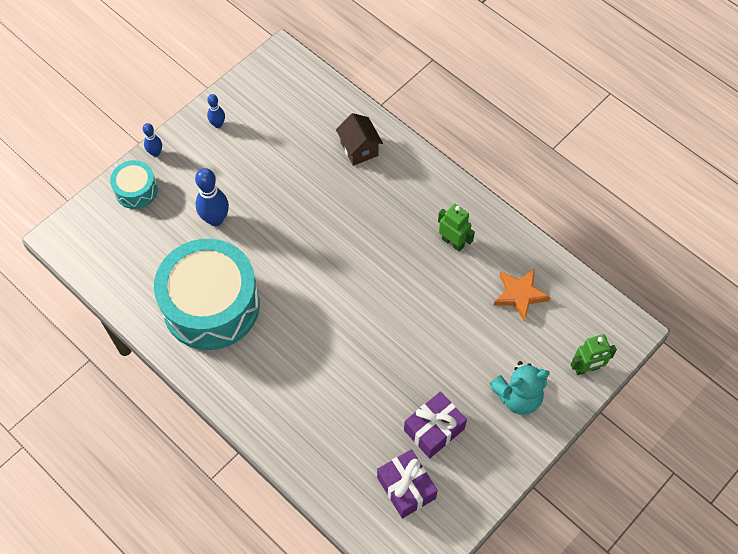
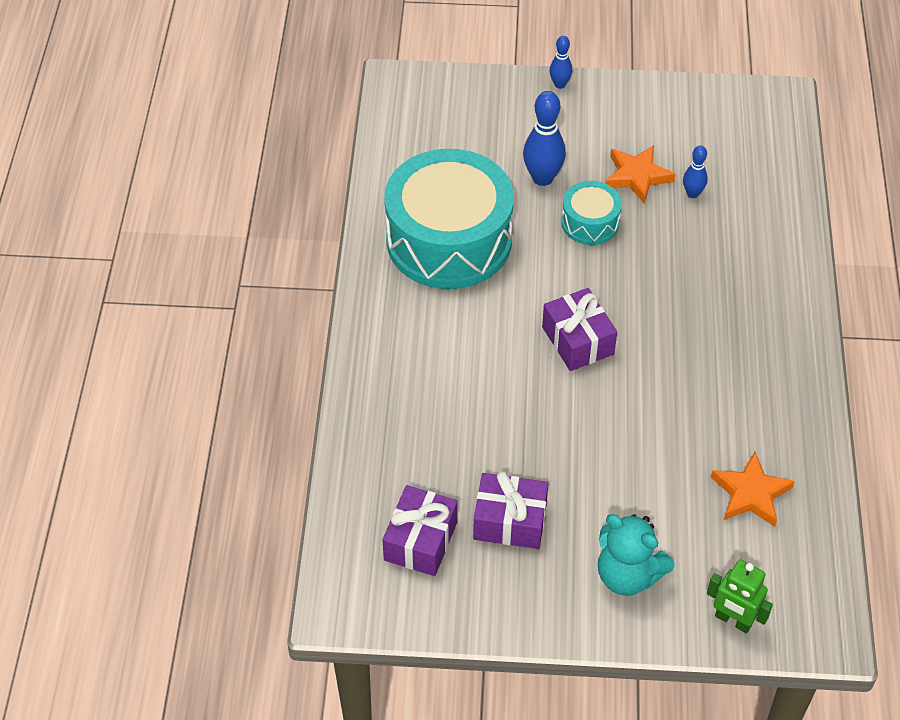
camera: 50 degrees right, 10 degrees down
(136, 190) = (504, 99): turquoise drum -> turquoise drum (590, 222)
(218, 124) = (645, 106): blue bowling pin -> blue bowling pin (692, 193)
(263, 171) = (637, 176): none -> orange star
(347, 296) = (578, 340): none -> purple gift
(359, 149) = (754, 234): brown house -> none
(453, 242) = (742, 389): green robot -> none

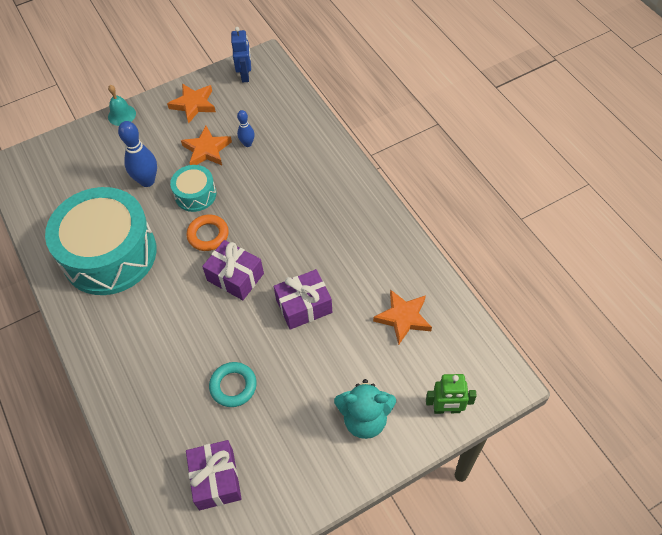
camera: 30 degrees left, 5 degrees up
(500, 457) = (233, 386): none -> turquoise ring
(510, 521) = (267, 428): purple gift -> purple gift (304, 306)
(559, 84) = (122, 115): blue bowling pin -> turquoise bell
(575, 277) = (208, 235): none -> orange ring
(655, 113) = (193, 104): none -> orange star
(744, 107) = (245, 75): none -> blue robot

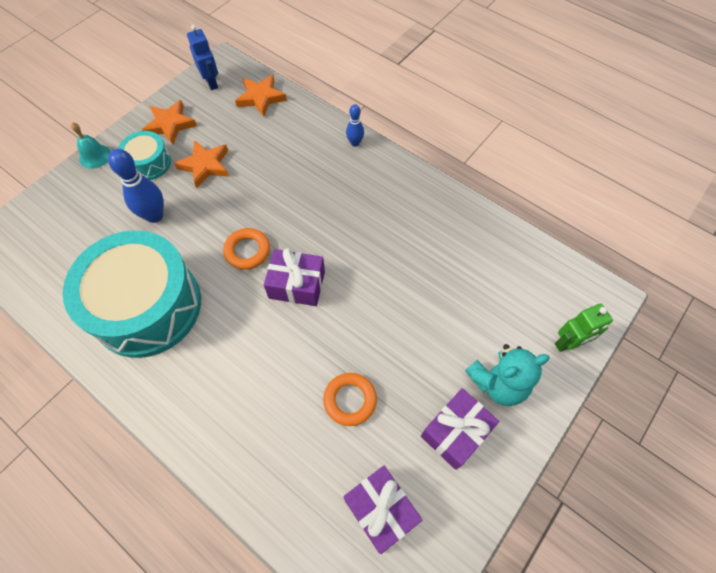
camera: 25 degrees left, 5 degrees up
(195, 194) = (214, 214): turquoise drum -> turquoise drum (149, 163)
(233, 386) = (350, 400): turquoise ring -> orange ring
(247, 144) = (245, 147): blue bowling pin -> blue bowling pin (355, 143)
(304, 306) = (381, 290): purple gift -> purple gift (455, 432)
(403, 318) = (482, 269): orange star -> orange star (261, 98)

